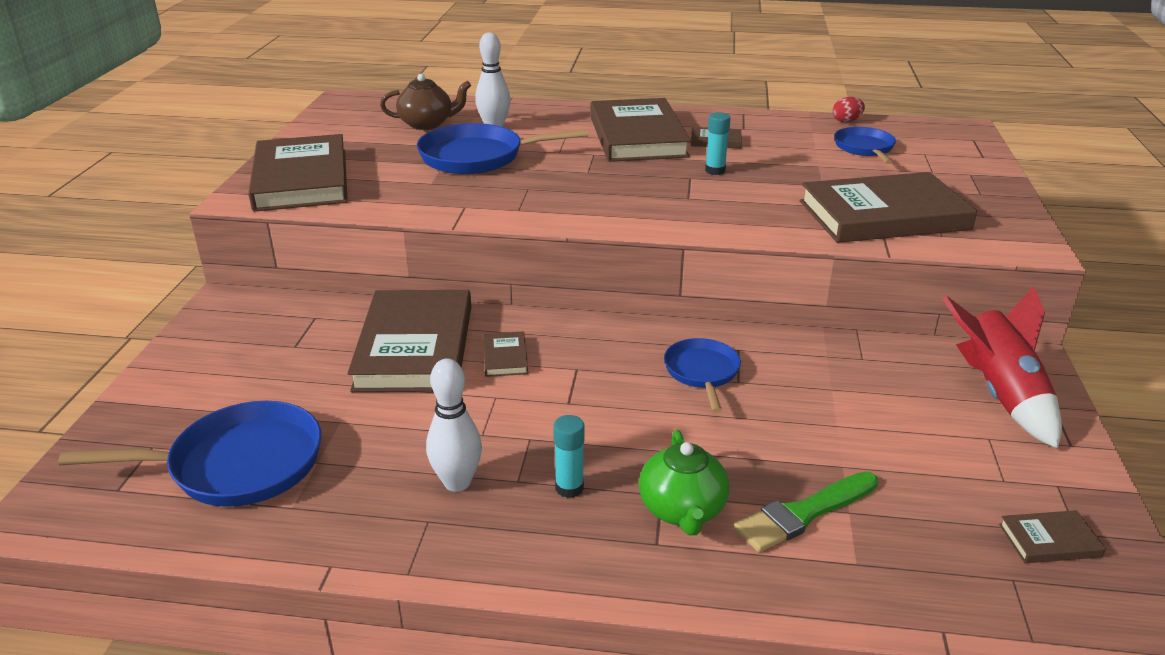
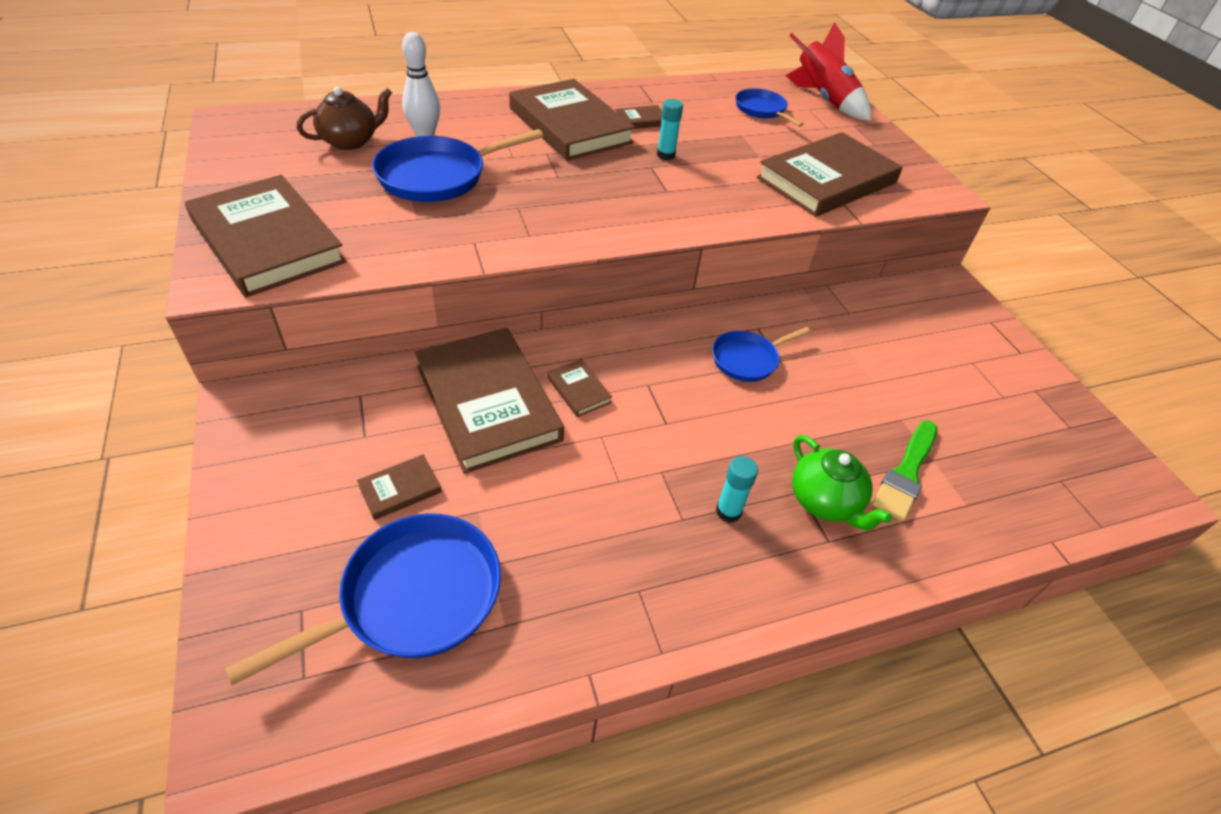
camera: 30 degrees left, 15 degrees up
(457, 482) = (634, 540): white bowling pin -> none
(702, 372) = (748, 359): blue pan -> blue pan turned 90 degrees counterclockwise
(846, 121) = (727, 82): red egg -> none
(999, 394) = (954, 320): red rocket -> red rocket (823, 99)
(1049, 540) = (1060, 439): brown book -> brown book (400, 489)

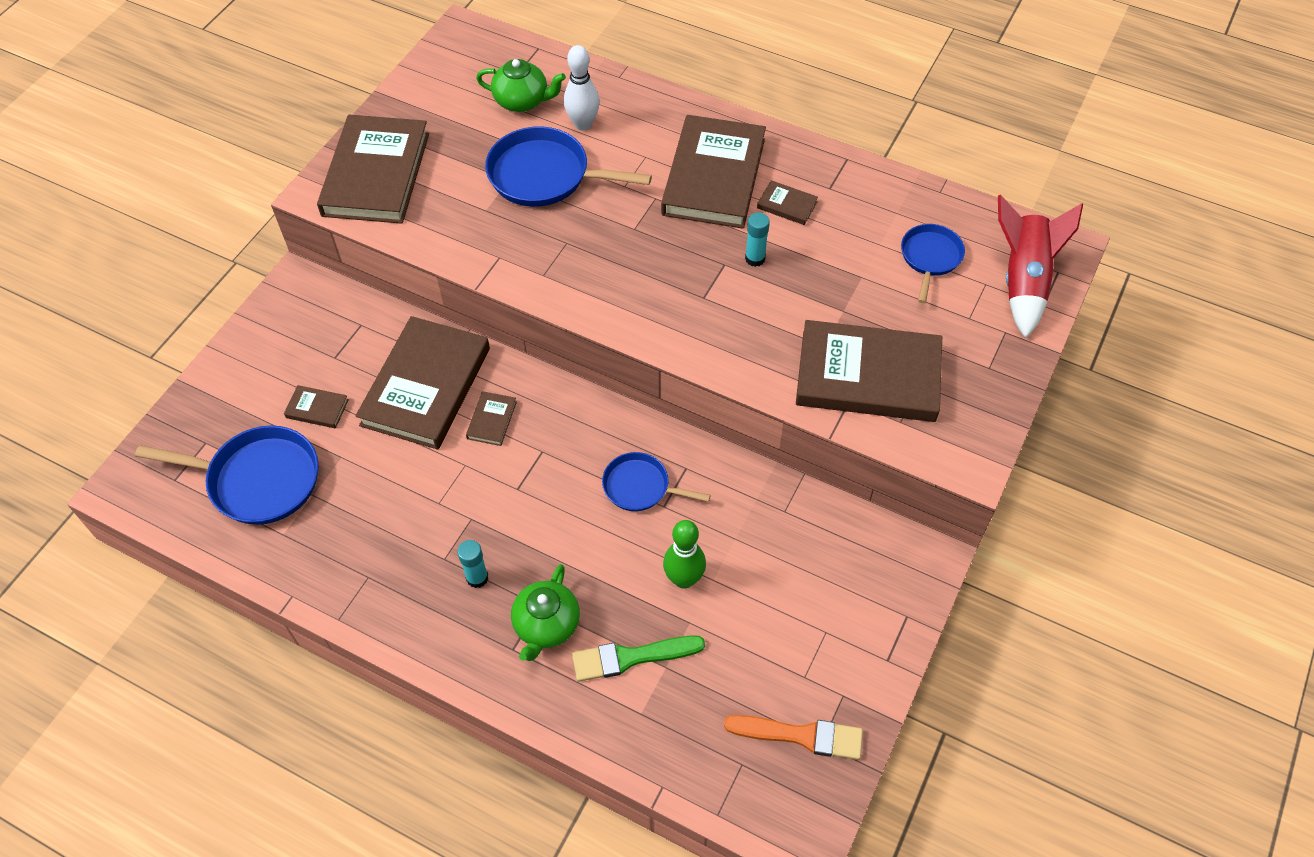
camera: 50 degrees right, 10 degrees up
(350, 141) = (522, 101): brown teapot -> green teapot
(858, 395) = (684, 579): none -> green bowling pin
(1056, 433) = (801, 735): none -> orange brush

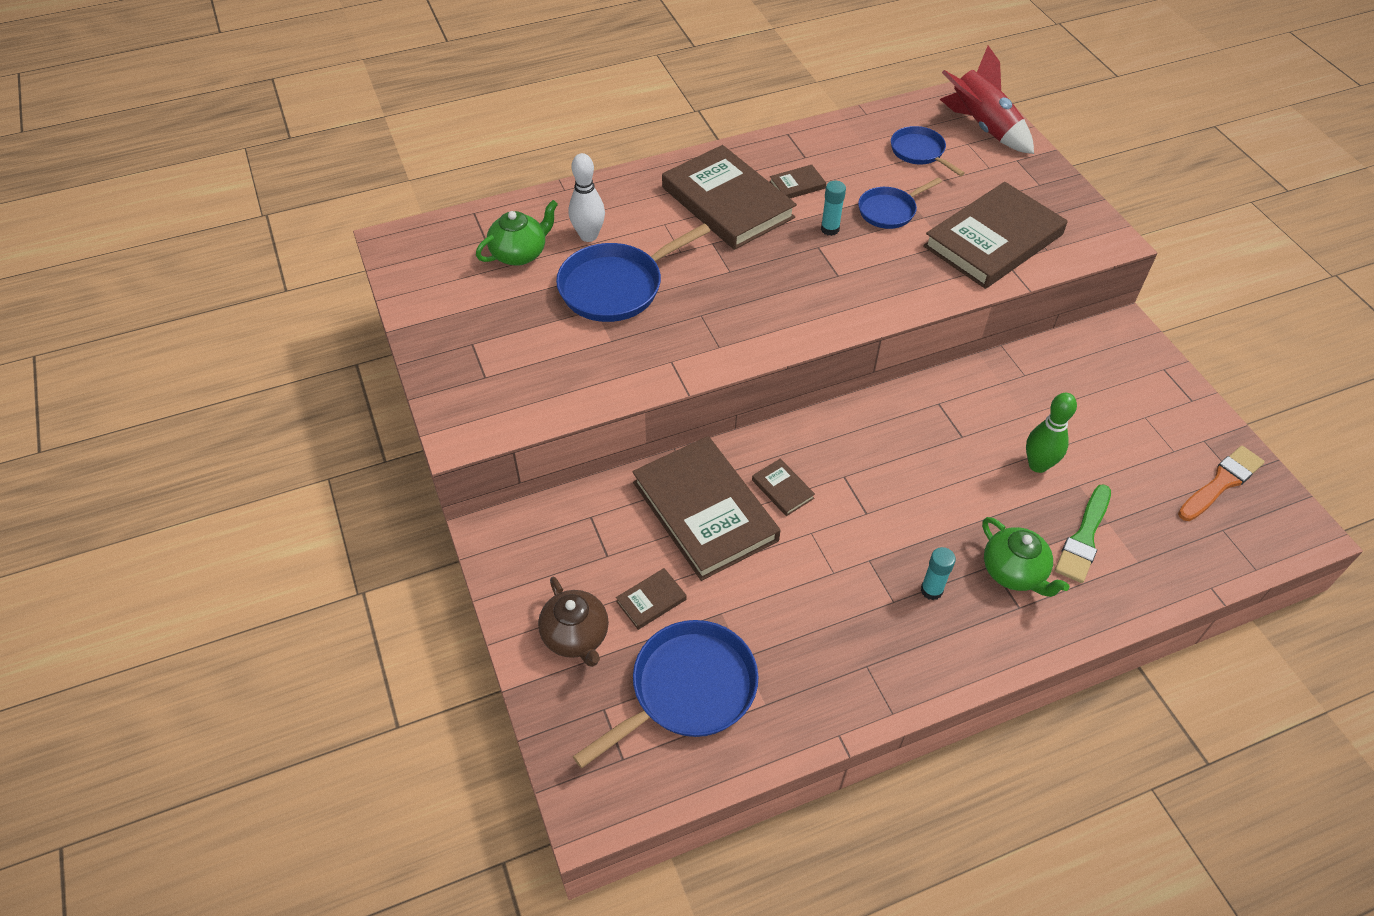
camera: 50 degrees left, 5 degrees down
(251, 387) = (576, 636): none -> brown teapot
(376, 174) = (487, 384): brown book -> none
(640, 487) = (932, 439): blue pan -> blue pan (889, 210)

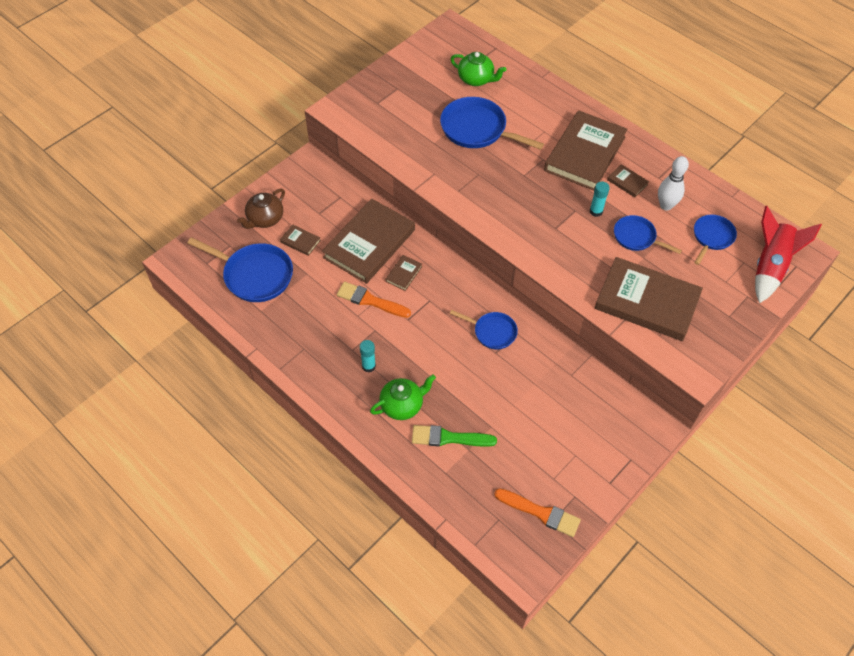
camera: 65 degrees right, 5 degrees up
(588, 236) = (510, 102): white bowling pin -> white bowling pin (666, 205)
(812, 547) = (370, 300): none -> orange brush
(927, 427) = (492, 332): none -> blue pan
(1014, 572) = (402, 405): green teapot -> green teapot turned 150 degrees counterclockwise
(1038, 465) = (495, 400): green bowling pin -> none

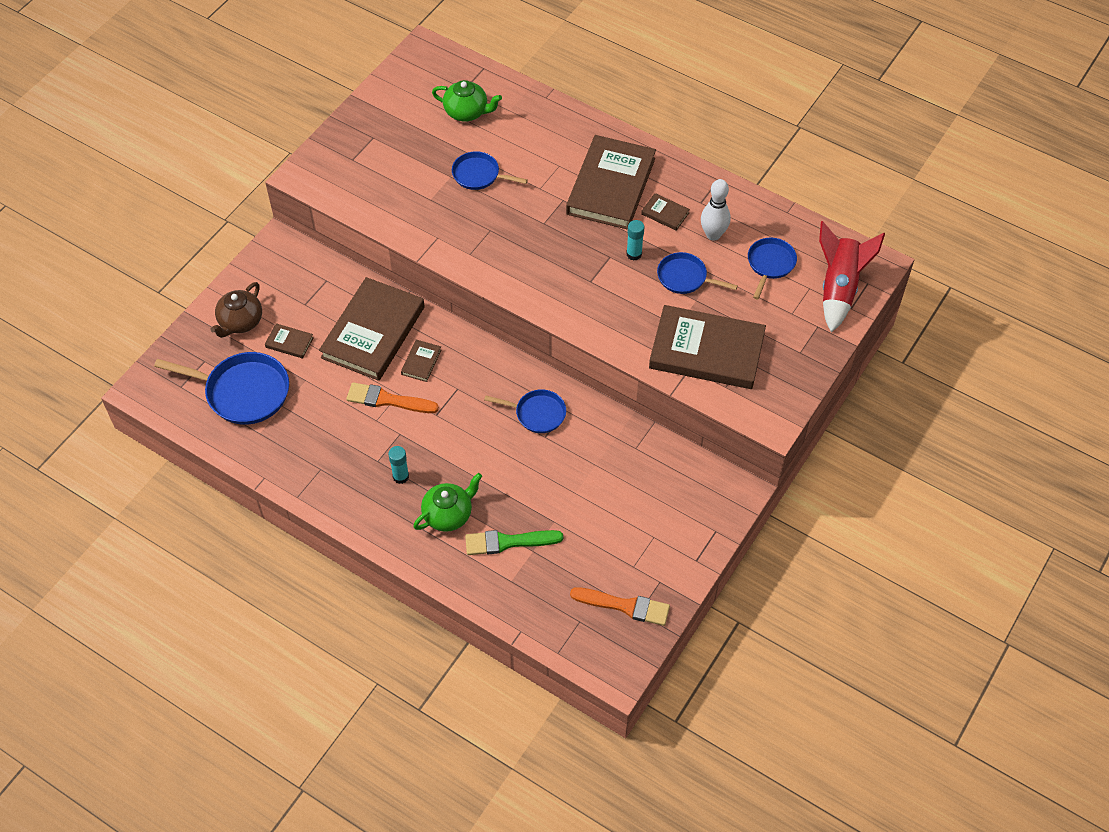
camera: 10 degrees left, 0 degrees up
(477, 129) = (479, 175): blue pan -> blue pan, size x0.60

